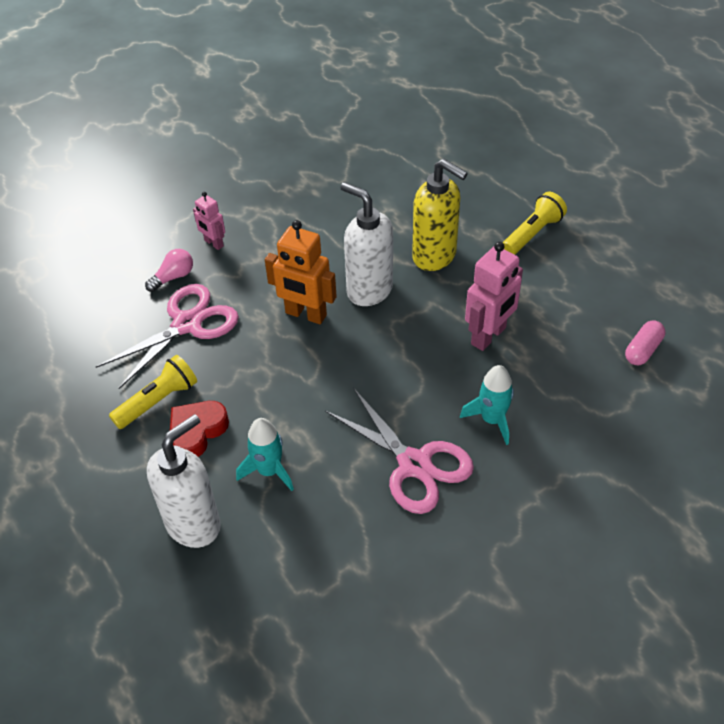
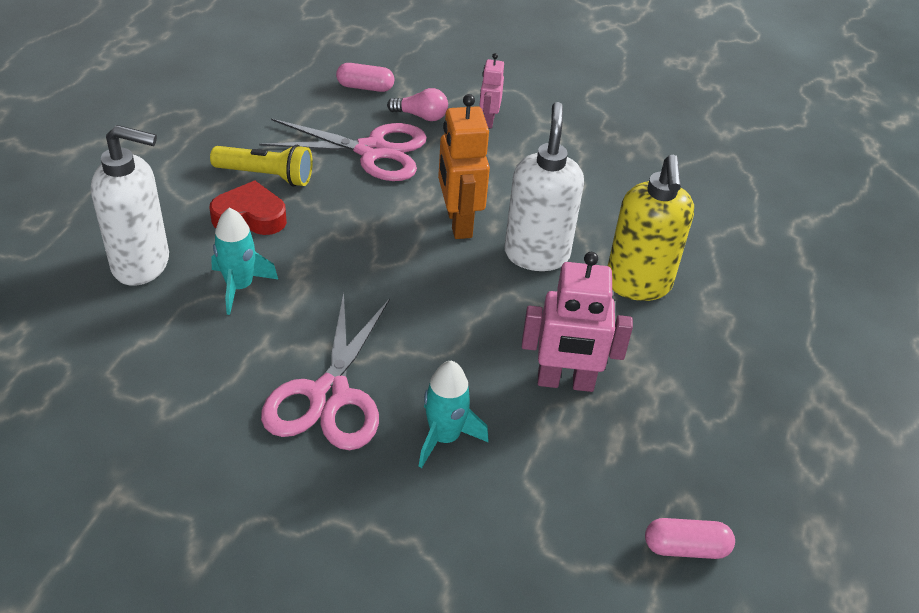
camera: 50 degrees right, 5 degrees down
(107, 292) = (365, 87): none -> pink capsule
(532, 234) = (765, 355): yellow flashlight -> none

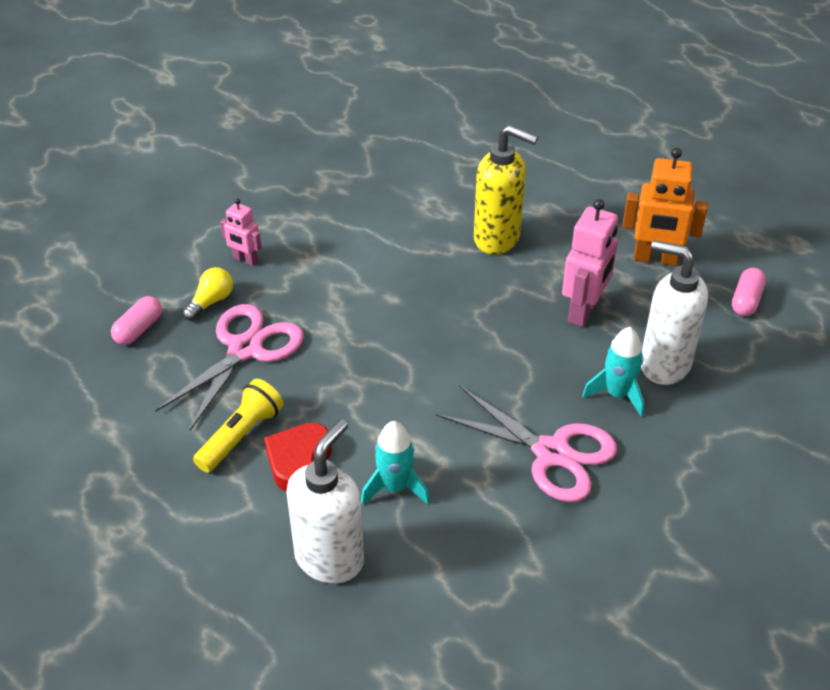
camera: 65 degrees left, 0 degrees up
(421, 116) = (211, 302): pink light bulb -> yellow light bulb
(458, 223) = (377, 319): orange robot -> orange robot (655, 259)
(536, 254) = (438, 283): white soap dispenser -> white soap dispenser (664, 364)

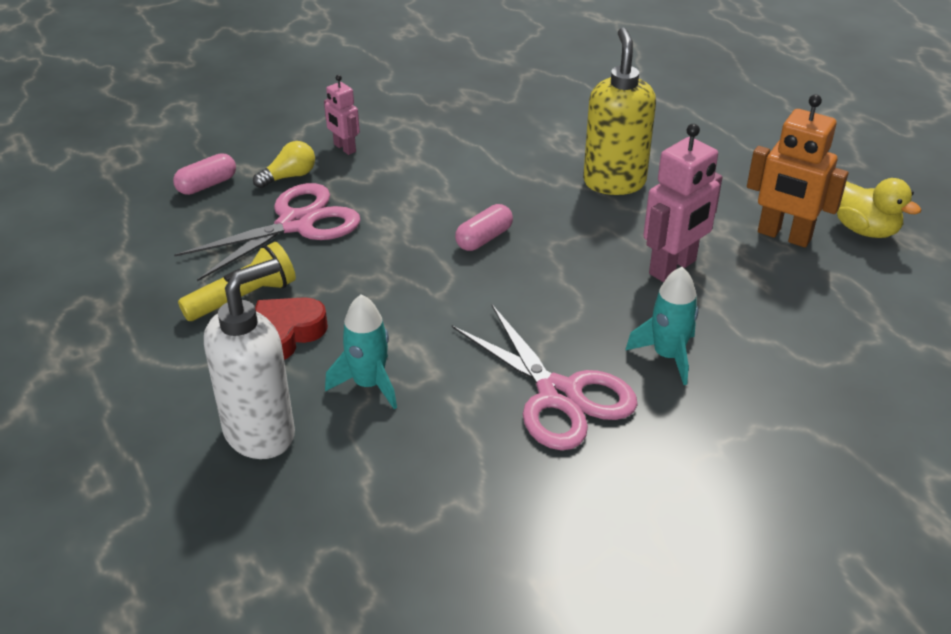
camera: 20 degrees right, 5 degrees down
(497, 239) = (614, 182): yellow soap dispenser -> yellow soap dispenser turned 135 degrees counterclockwise
(664, 364) = (739, 340): white soap dispenser -> none
(713, 238) = (864, 230): none -> yellow duck
(746, 300) = (873, 299): pink capsule -> pink capsule (484, 238)

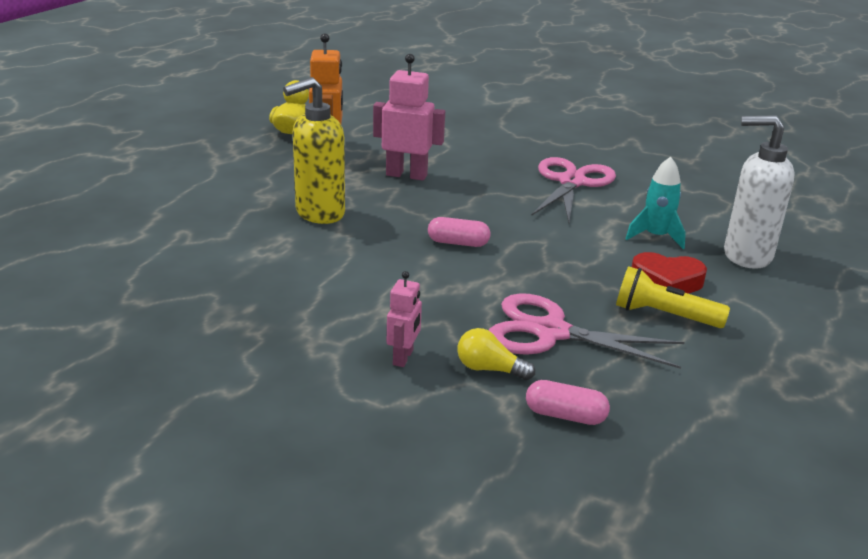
camera: 125 degrees left, 10 degrees down
(667, 356) = (495, 162): turquoise rocket -> none

